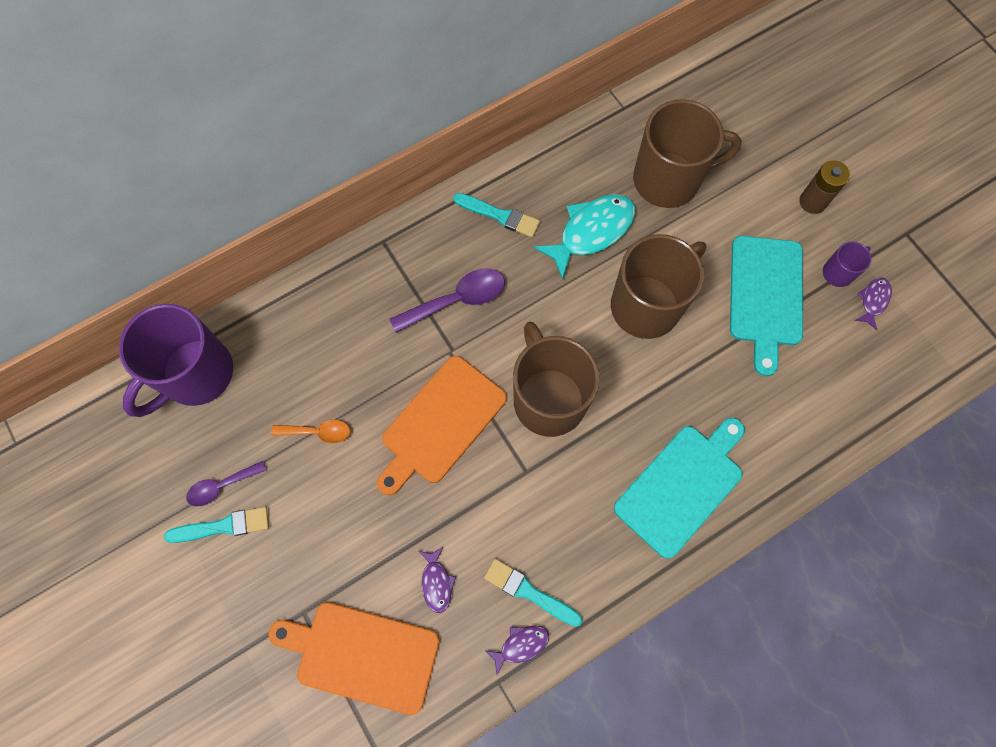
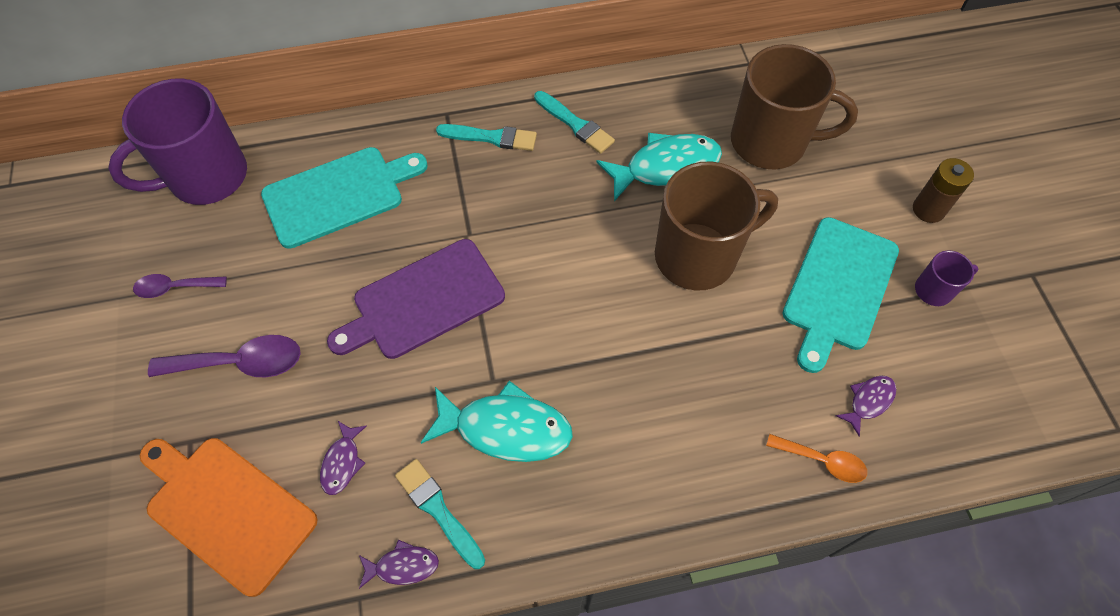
camera: 20 degrees right, 10 degrees down
(223, 526) = (156, 326): turquoise brush -> turquoise brush (491, 137)
(318, 432) = (294, 268): orange spoon -> orange spoon (822, 461)
(440, 423) = (423, 301): orange cutting board -> purple cutting board
(457, 300) = (495, 189): purple spoon -> purple spoon (239, 363)
(548, 398) = (549, 314): brown mug -> none
(553, 507) = (506, 428): none -> turquoise fish
(682, 486) = (662, 457): turquoise cutting board -> turquoise cutting board (339, 195)
(873, 301) = (967, 332): purple fish -> purple fish (868, 401)

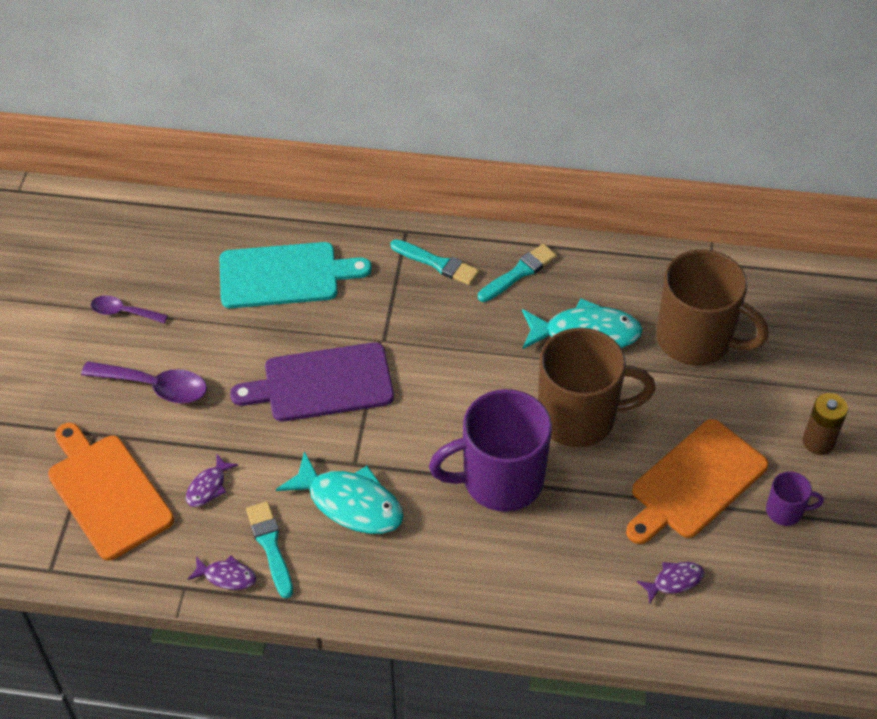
camera: 20 degrees right, 10 degrees down
(206, 177) = (179, 229): purple mug -> purple mug (500, 480)
(575, 124) = (519, 273): turquoise brush -> turquoise brush turned 105 degrees counterclockwise
(822, 461) = (608, 613): orange spoon -> none
(838, 288) = (695, 482): turquoise cutting board -> orange cutting board

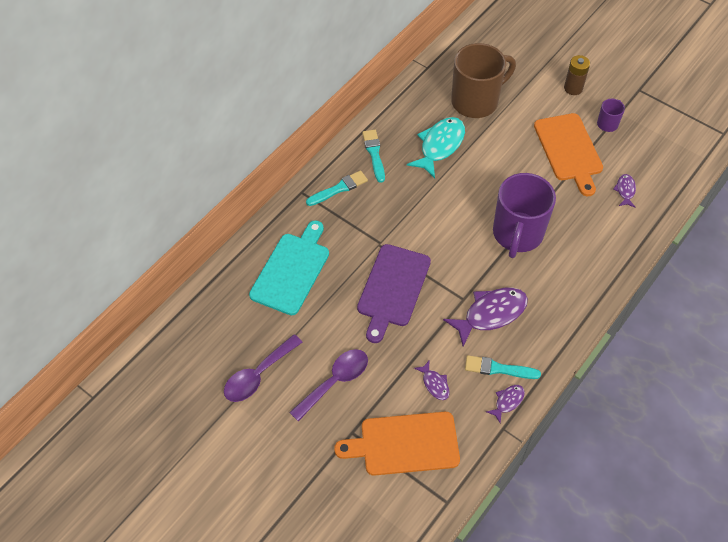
camera: 60 degrees left, 5 degrees up
(124, 312) = (258, 375): purple spoon -> purple spoon, size x1.61
(350, 503) = (491, 314): turquoise fish -> purple fish
(579, 417) = (496, 178): brown mug -> none

